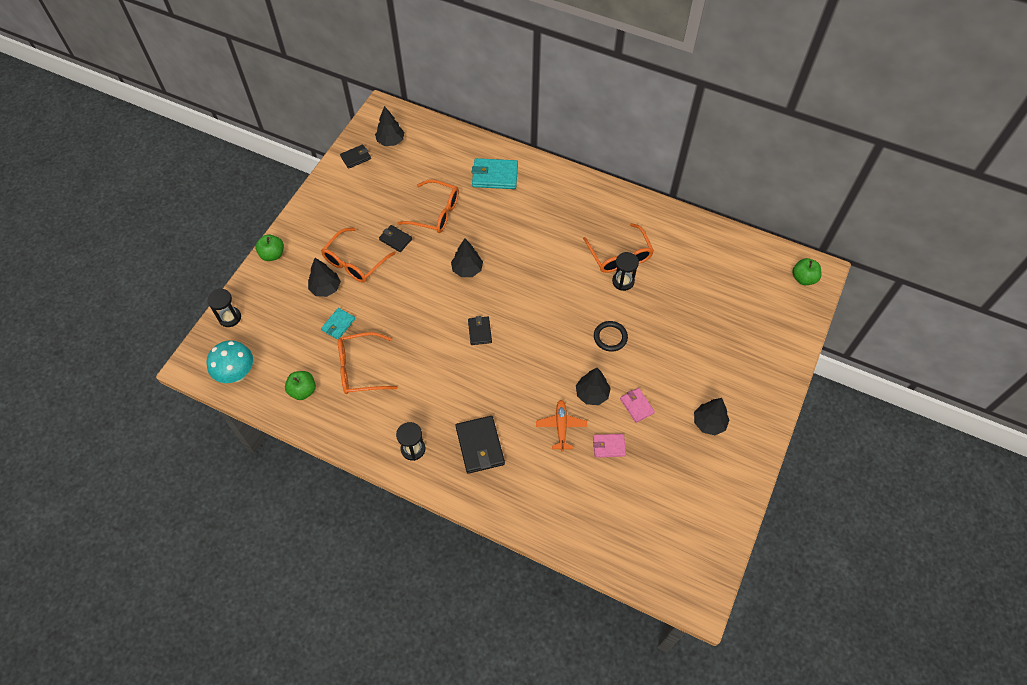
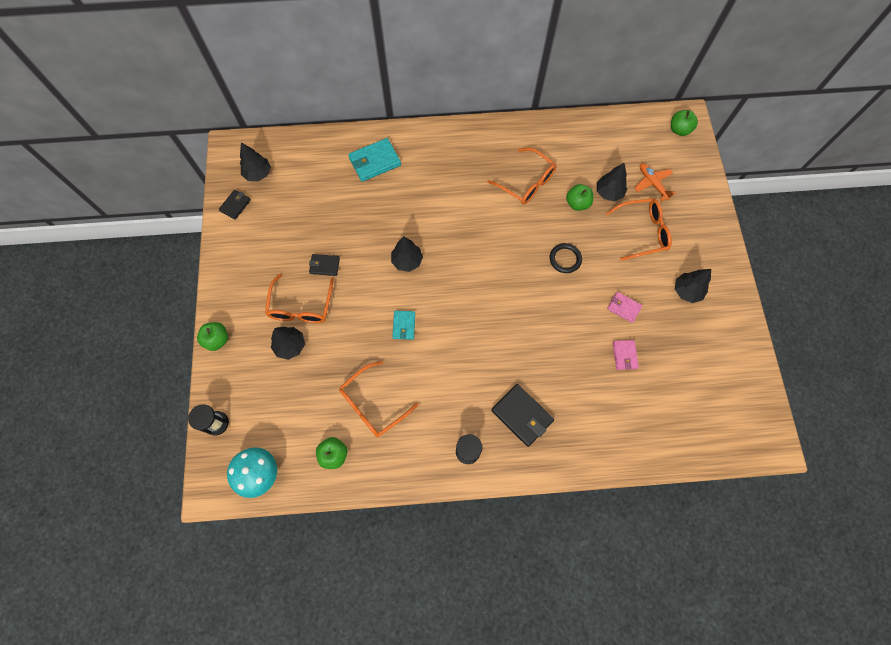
camera: 30 degrees left, 10 degrees up
(338, 324) = (325, 374): turquoise wallet -> turquoise wallet (404, 325)
(435, 213) = (344, 222): orange glasses -> orange glasses (642, 232)
(479, 331) = (455, 312): black wallet -> none
(561, 426) = (576, 360): orange plane -> orange plane (652, 183)
(592, 394) = (582, 317): black tree -> black tree (609, 193)
(609, 446) = (624, 355): pink wallet -> pink wallet turned 60 degrees counterclockwise
(623, 281) = (544, 204): black hourglass -> none
(655, 296) = (577, 203): none -> green apple

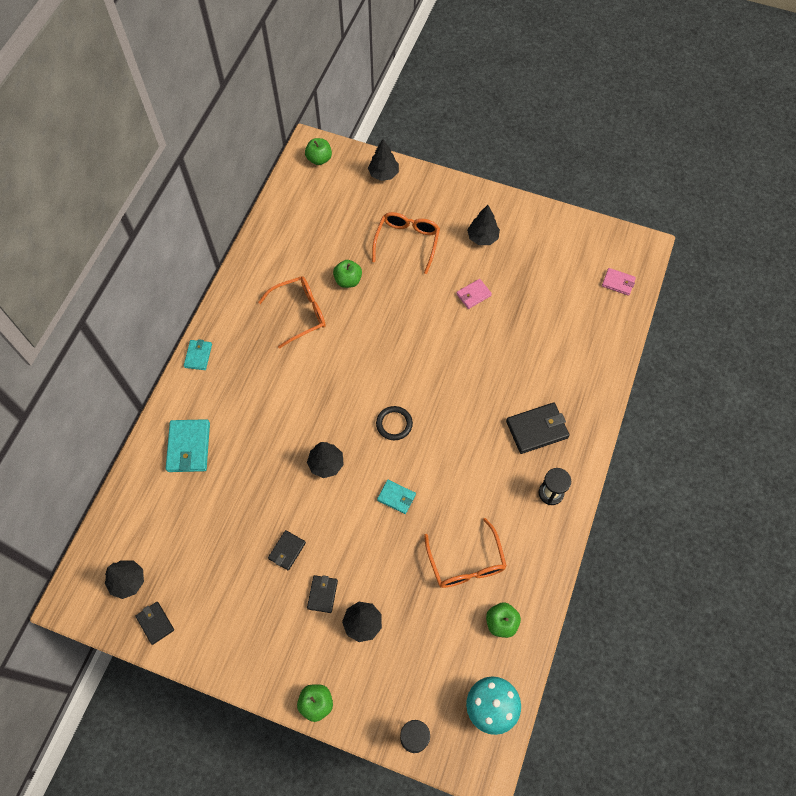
camera: 65 degrees left, 5 degrees down
(301, 306) = (322, 594): orange glasses -> black wallet
(451, 132) = (198, 356): none -> turquoise wallet
(565, 259) = (400, 319): black ring -> black ring (394, 424)
(609, 193) = (351, 249): black tree -> black tree (383, 174)
(624, 355) = (518, 317): pink wallet -> pink wallet (618, 283)
(652, 183) = (362, 209): orange plane -> none

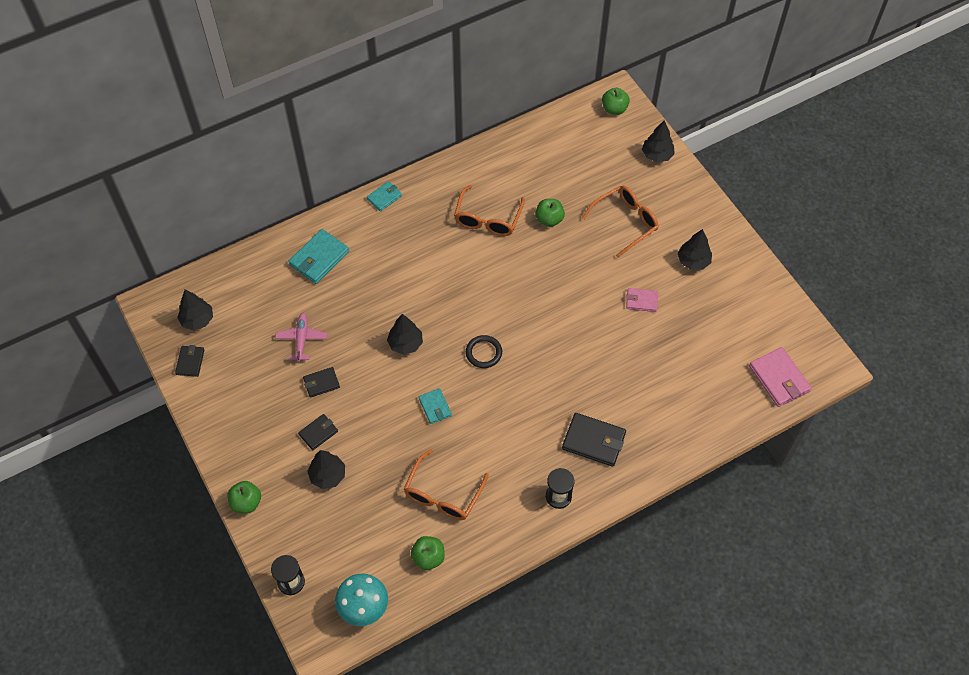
camera: 40 degrees right, 5 degrees down
(236, 526) = (302, 339): none -> pink plane
(299, 313) = (488, 218): orange glasses -> orange glasses turned 90 degrees clockwise
(618, 283) = (779, 379): pink wallet -> pink wallet, size x1.69

